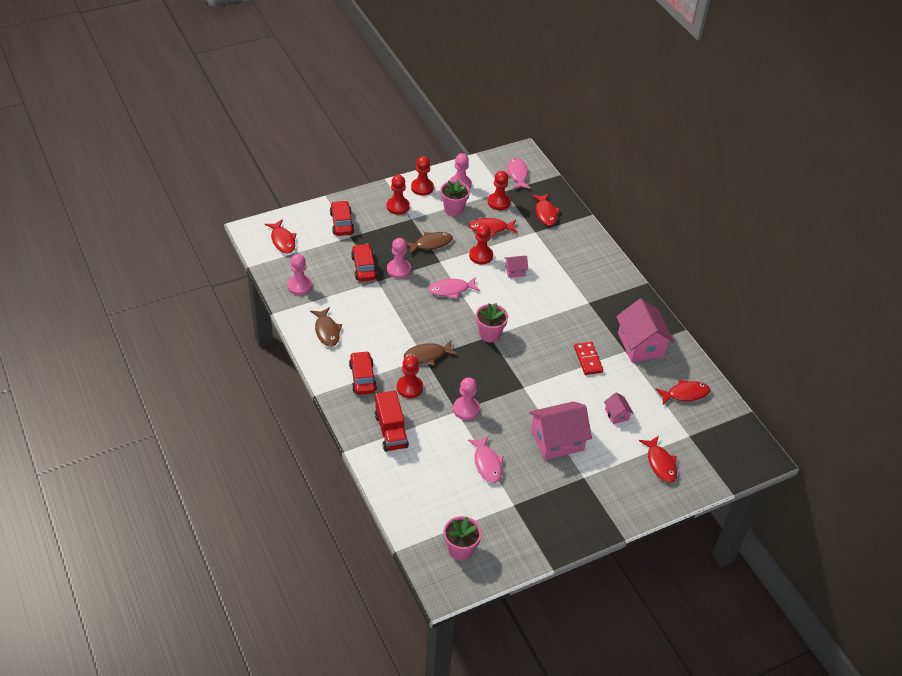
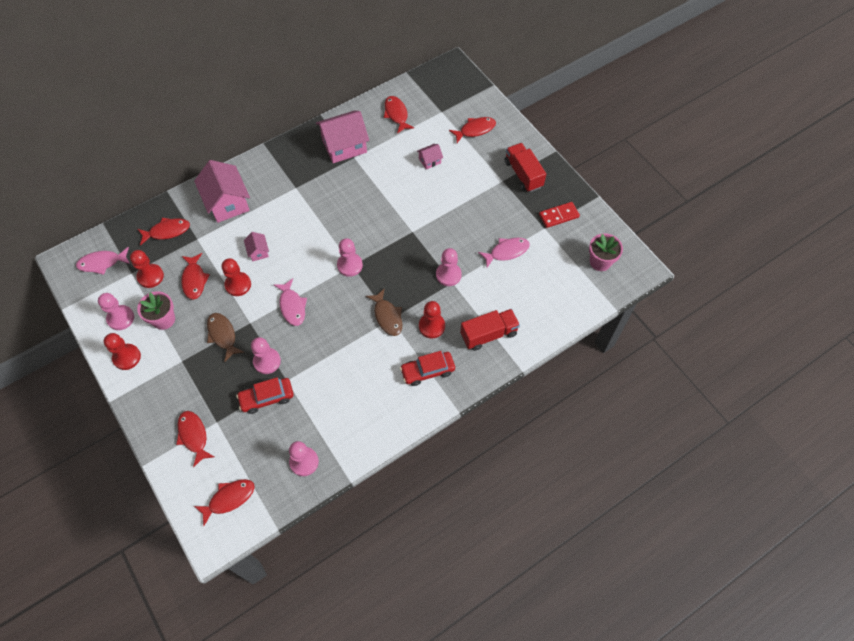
camera: 95 degrees left, 15 degrees up
(327, 331) = (369, 418): brown fish -> none
(341, 223) = (193, 436): red car -> red fish
(398, 206) = (161, 378): red pawn -> none
(490, 334) = (350, 265): pink flower pot -> pink pawn
(557, 440) = (468, 201): pink house -> pink house (227, 202)
(588, 359) = (369, 184): red domino -> red domino (558, 216)
(591, 499) = (523, 174): none -> red truck

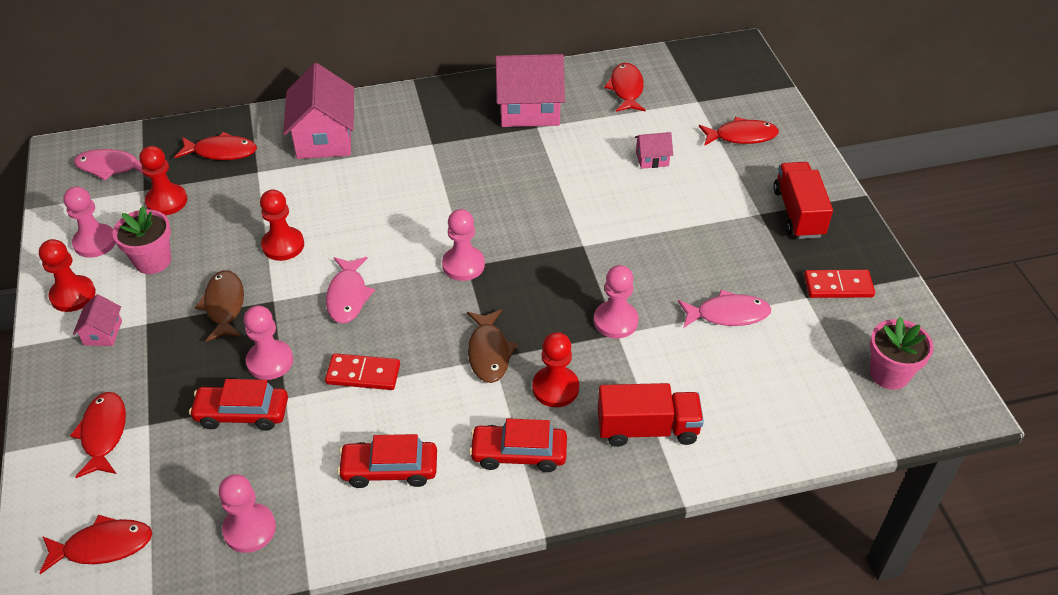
camera: 20 degrees right, 15 degrees down
(194, 280) = (224, 222): red fish -> none
(258, 251) = (335, 210): pink house -> pink house (103, 333)
(323, 352) = (363, 374): none -> red domino
(363, 403) = (389, 470): none -> red car

